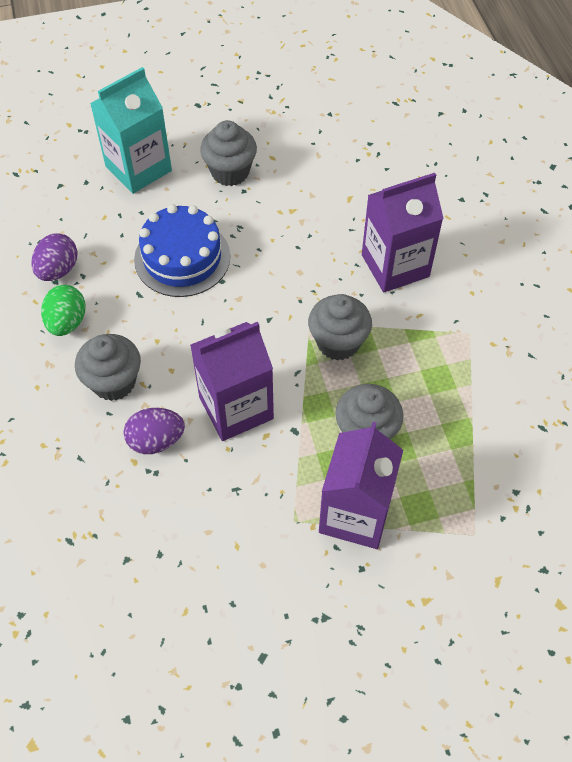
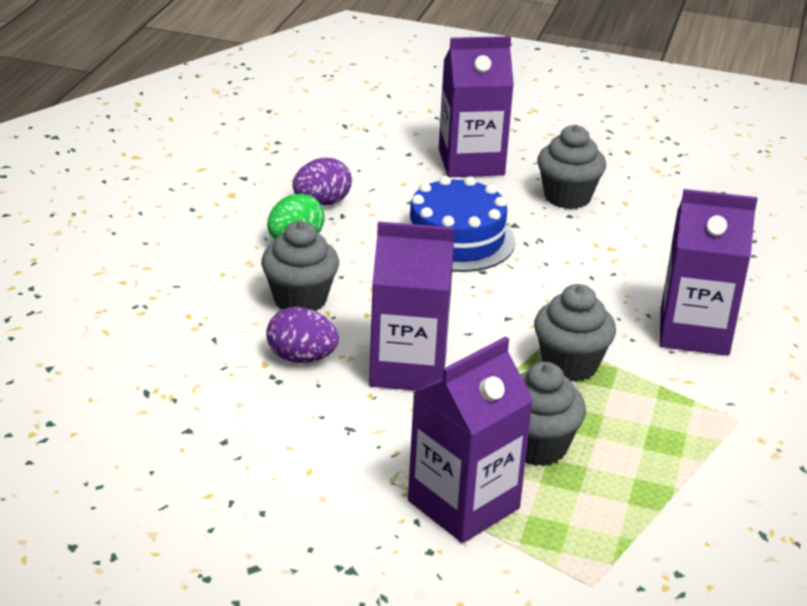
camera: 30 degrees right, 25 degrees down
(138, 168) = (471, 162): turquoise carton -> purple carton

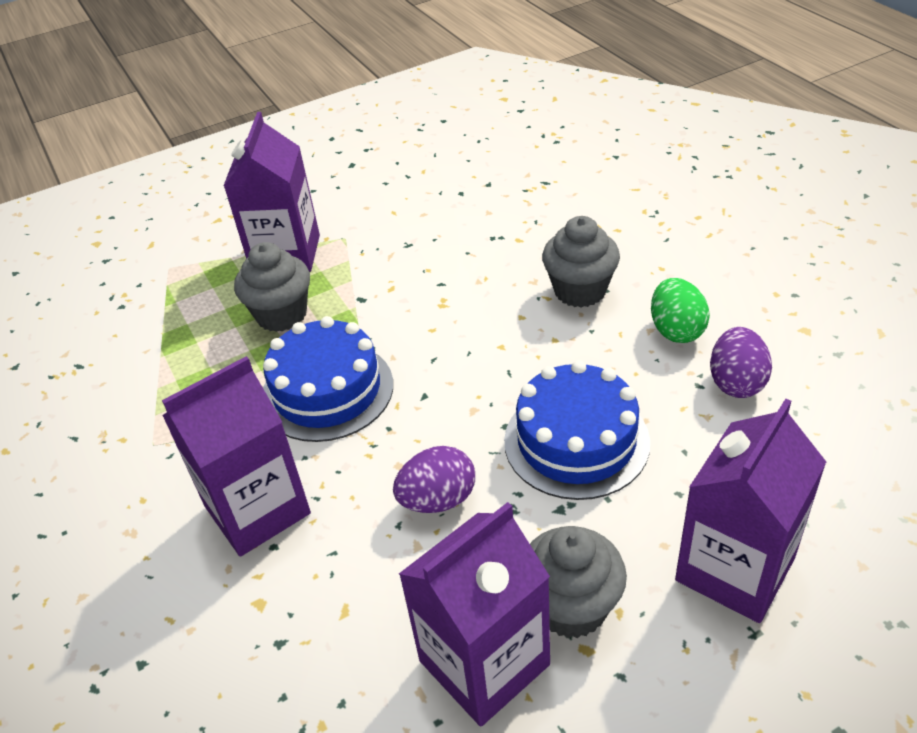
camera: 140 degrees right, 10 degrees up
(301, 358) = (505, 258): purple egg -> purple egg (438, 500)
(408, 368) = (432, 301): purple carton -> purple carton (484, 663)
(569, 365) = (327, 391): grey cupcake -> blue cake

